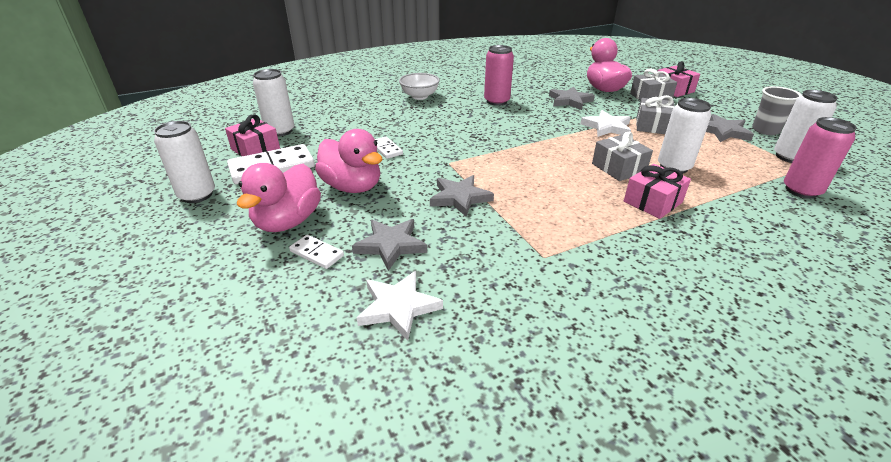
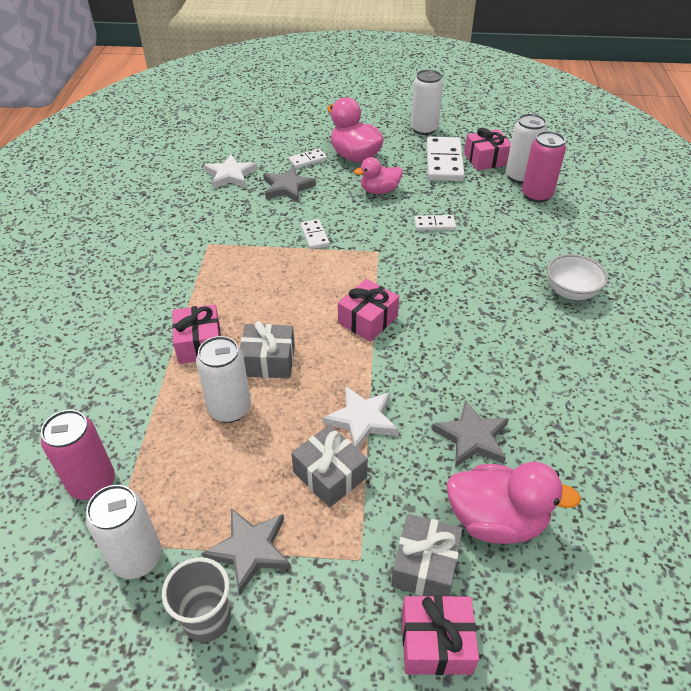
camera: 120 degrees right, 10 degrees up
(352, 187) = (379, 191): pink duck -> pink duck, size x0.65
(459, 198) = (314, 236): grey star -> white domino
(496, 101) = (515, 355): pink can -> pink can (536, 195)
(529, 146) = (368, 320): none -> pink gift

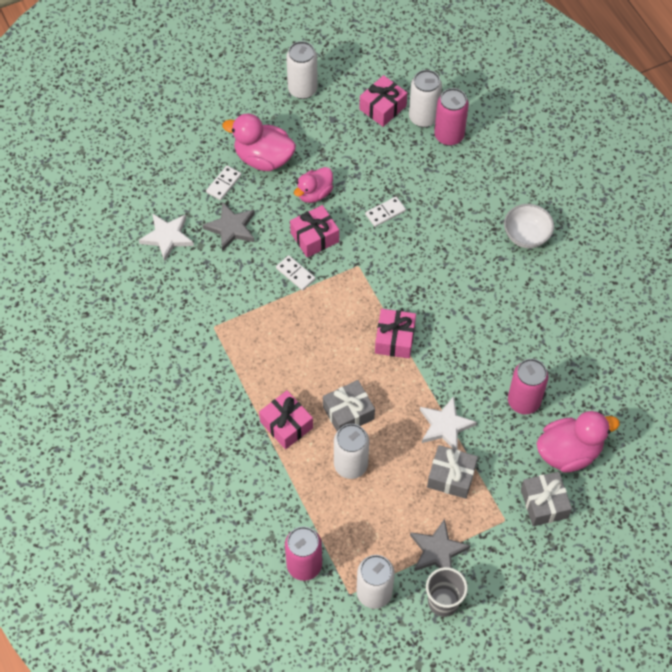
camera: 30 degrees left, 15 degrees up
(436, 643) = (575, 543): pink gift -> pink gift (314, 237)
(444, 162) = (348, 129): white domino -> none
(472, 437) = (523, 401): grey star -> pink can

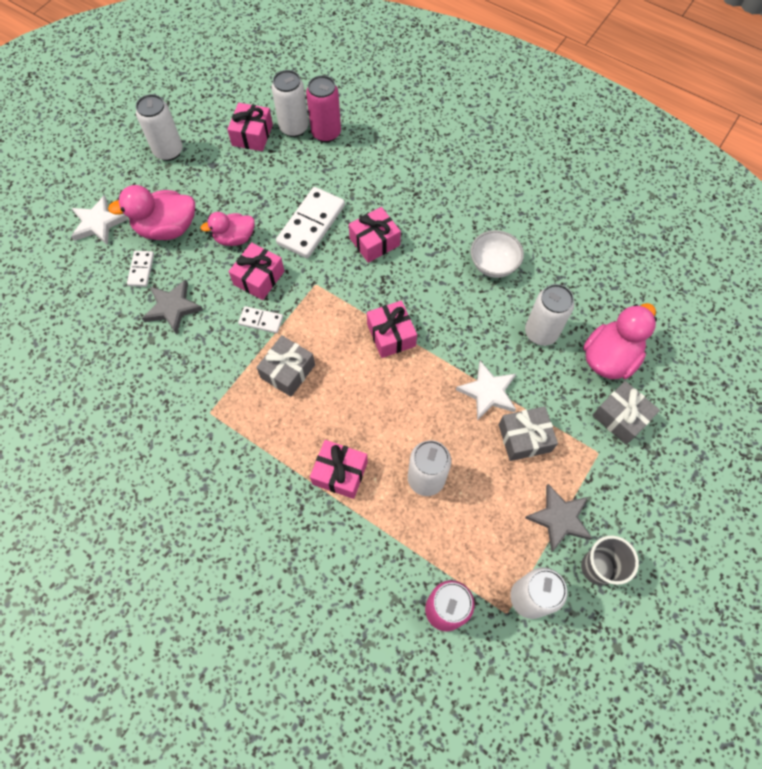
camera: 30 degrees left, 5 degrees up
(167, 237) = (112, 347): white star -> white star (98, 223)
(314, 193) = (235, 238): pink duck -> pink duck turned 60 degrees clockwise
(348, 413) = (392, 428): grey gift -> grey gift (288, 371)
(385, 212) = (311, 224): white domino -> white domino, size x1.95
(430, 254) = (374, 242): none -> pink gift
(523, 401) = (541, 332): pink can -> white can
(526, 236) = (447, 186): white bowl -> white bowl (493, 264)

